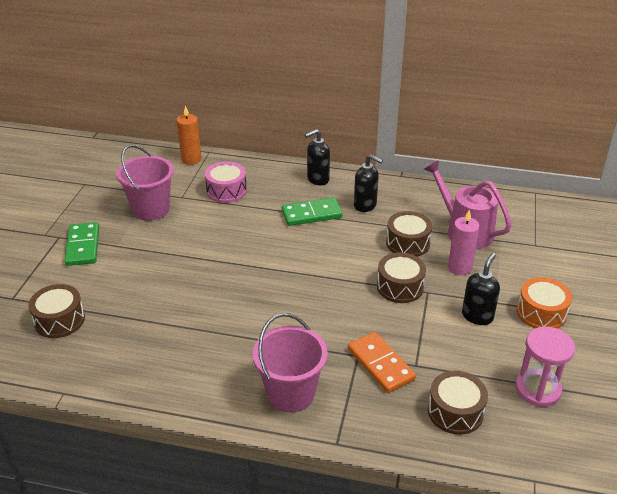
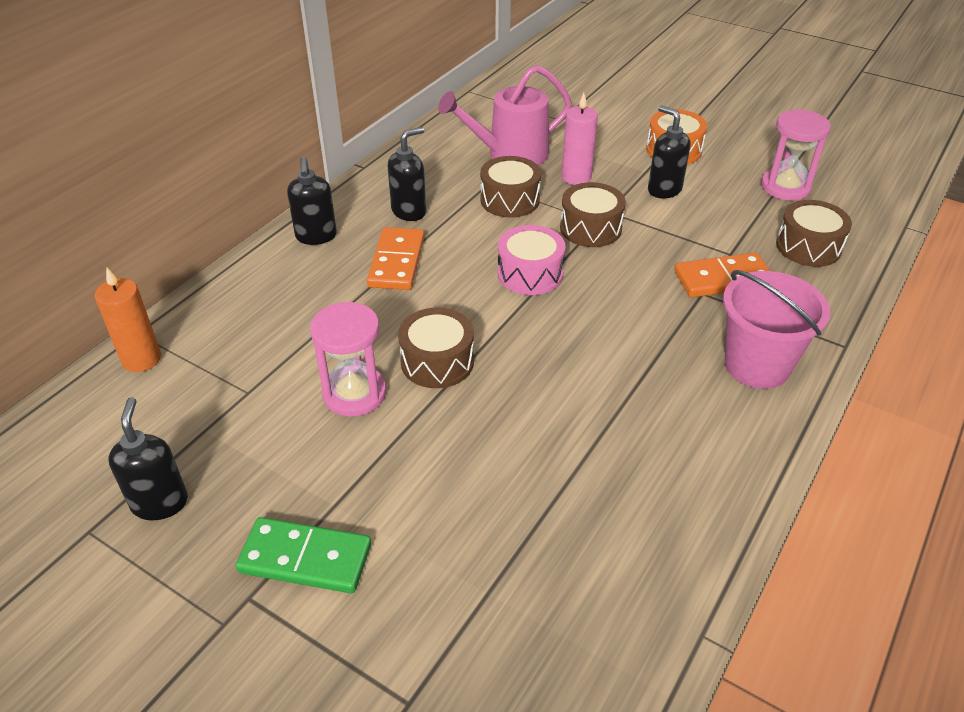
camera: 70 degrees left, 5 degrees up
(59, 320) = (511, 621): brown drum -> brown drum (437, 361)
(104, 196) = (160, 502): none -> black soap dispenser
(151, 209) = (256, 439): pink bucket -> none
(194, 230) = (354, 393): none -> pink hourglass
(226, 191) = (272, 335): pink drum -> pink drum (530, 274)
(311, 214) = (397, 262): green domino -> orange domino

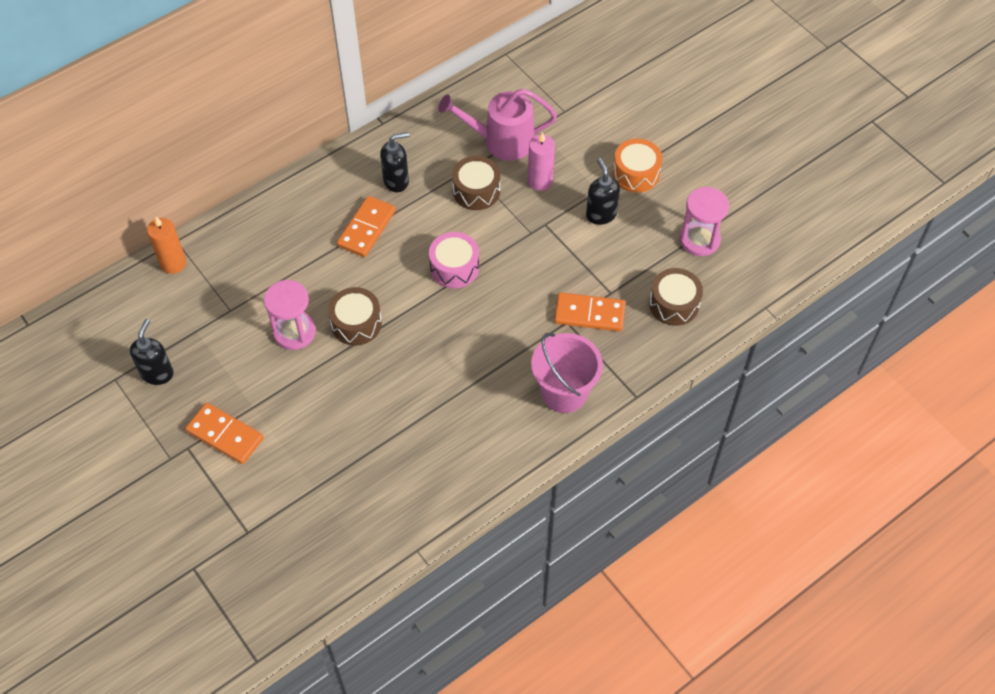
camera: 20 degrees right, 15 degrees up
(305, 559) = (225, 435): green domino -> orange domino
(316, 236) = (320, 187): black soap dispenser -> none
(590, 228) = (521, 237): brown drum -> none

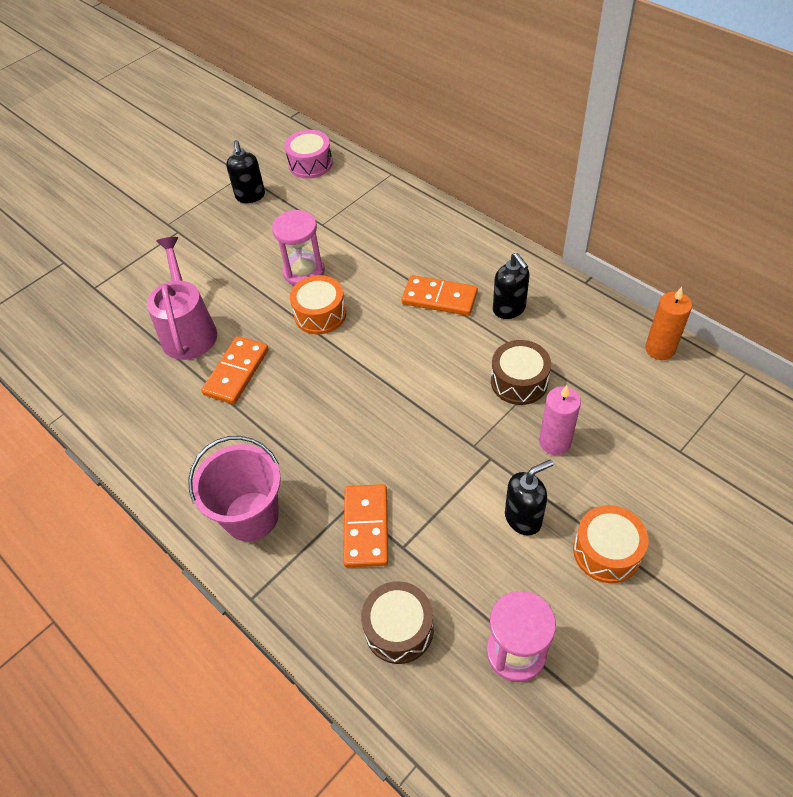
camera: 85 degrees right, 5 degrees down
(157, 373) = (250, 196): black soap dispenser -> black soap dispenser turned 75 degrees clockwise
(173, 263) = (366, 178): orange candle -> orange candle (660, 349)
(225, 435) = (190, 251): orange domino -> orange domino (236, 372)
(356, 323) = (320, 314): brown drum -> orange drum
(454, 267) = (406, 381): pink drum -> pink drum (310, 164)
(502, 141) = (603, 393): pink watering can -> pink watering can (188, 331)

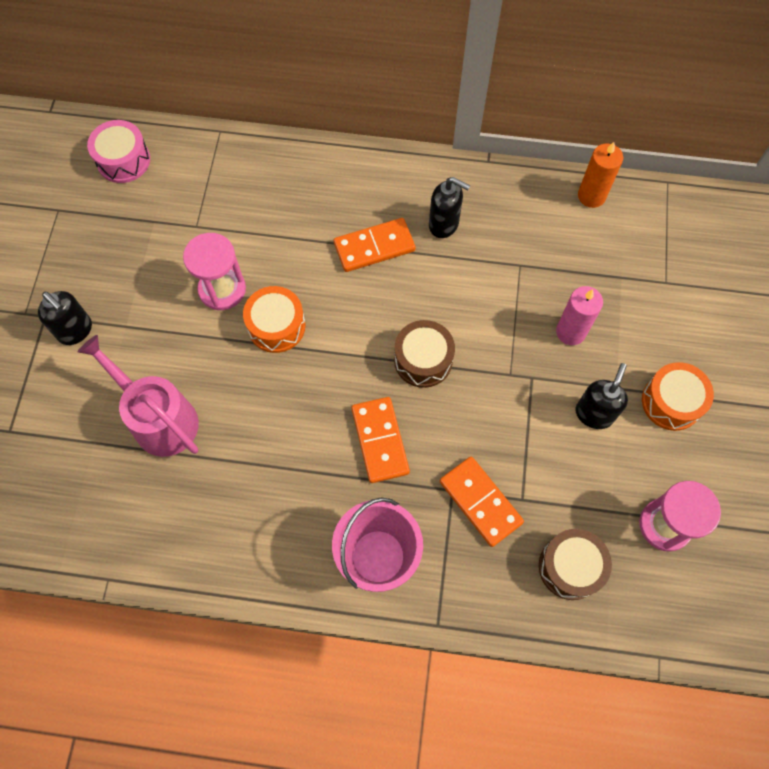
camera: 40 degrees left, 15 degrees up
(236, 372) = (246, 432): orange domino -> orange domino (380, 441)
(250, 196) = (90, 232): black soap dispenser -> black soap dispenser (75, 331)
(519, 381) = (503, 292): brown drum -> brown drum (423, 360)

